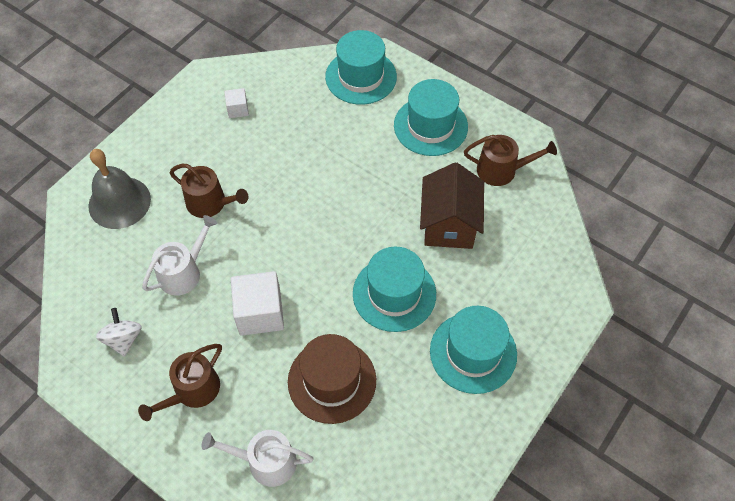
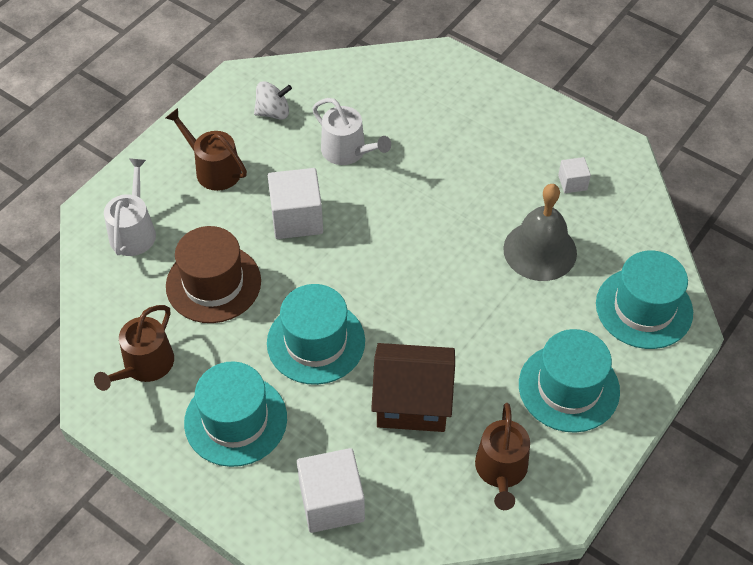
camera: 90 degrees right, 5 degrees down
(119, 202) = (434, 92): grey bell -> grey bell (540, 250)
(210, 203) = (435, 167): brown watering can -> brown watering can (144, 366)
(539, 279) = (331, 502): none -> white cube

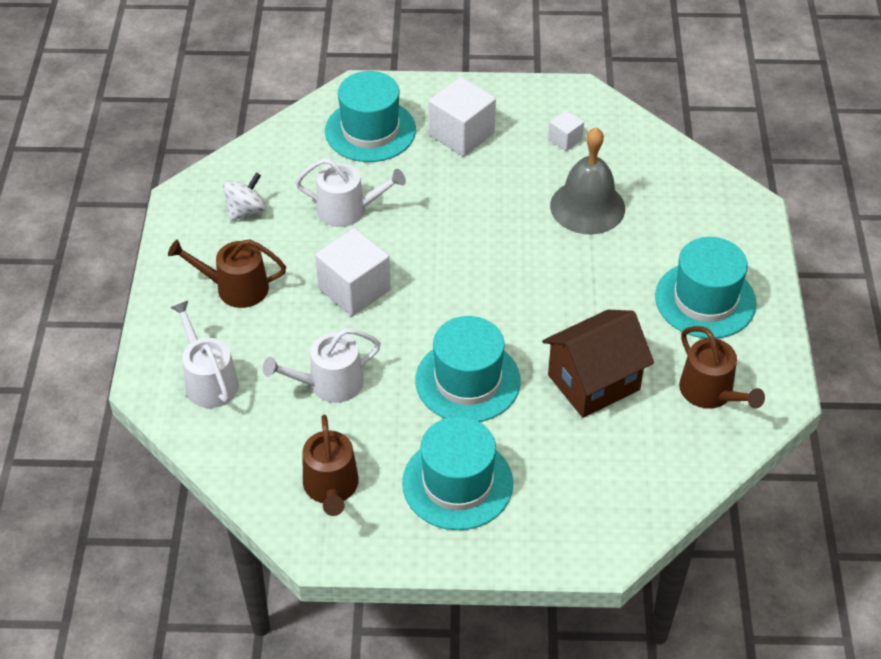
camera: 35 degrees left, 5 degrees down
(213, 283) = (329, 384): brown hat -> white watering can
(331, 502) = (600, 498): white cube -> white cube (461, 134)
(644, 308) = (707, 208): turquoise hat -> turquoise hat (370, 130)

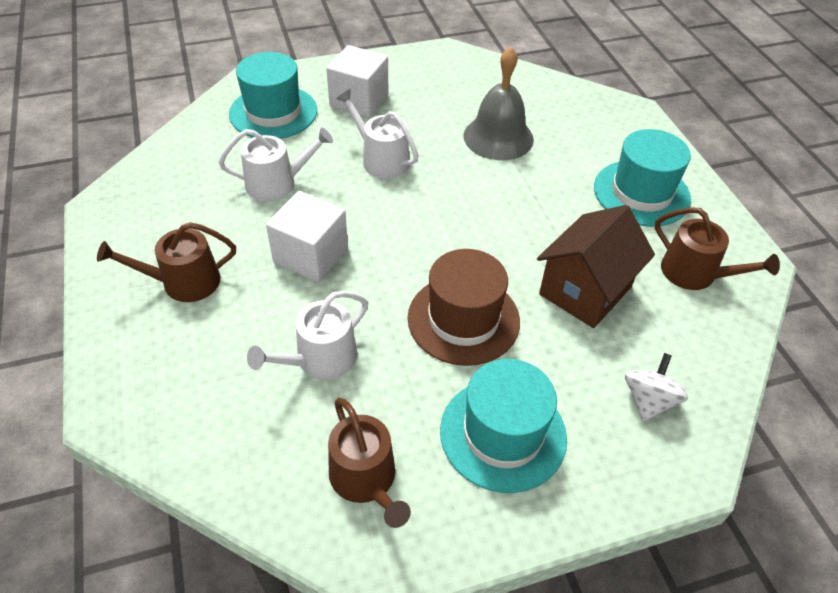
camera: 20 degrees left, 0 degrees up
(208, 381) = (181, 390): white watering can -> white watering can (381, 159)
(246, 211) = (172, 205): white spinning top -> white spinning top (649, 400)
(467, 381) = (463, 319): turquoise hat -> brown hat
(565, 139) = (452, 88): white cube -> none

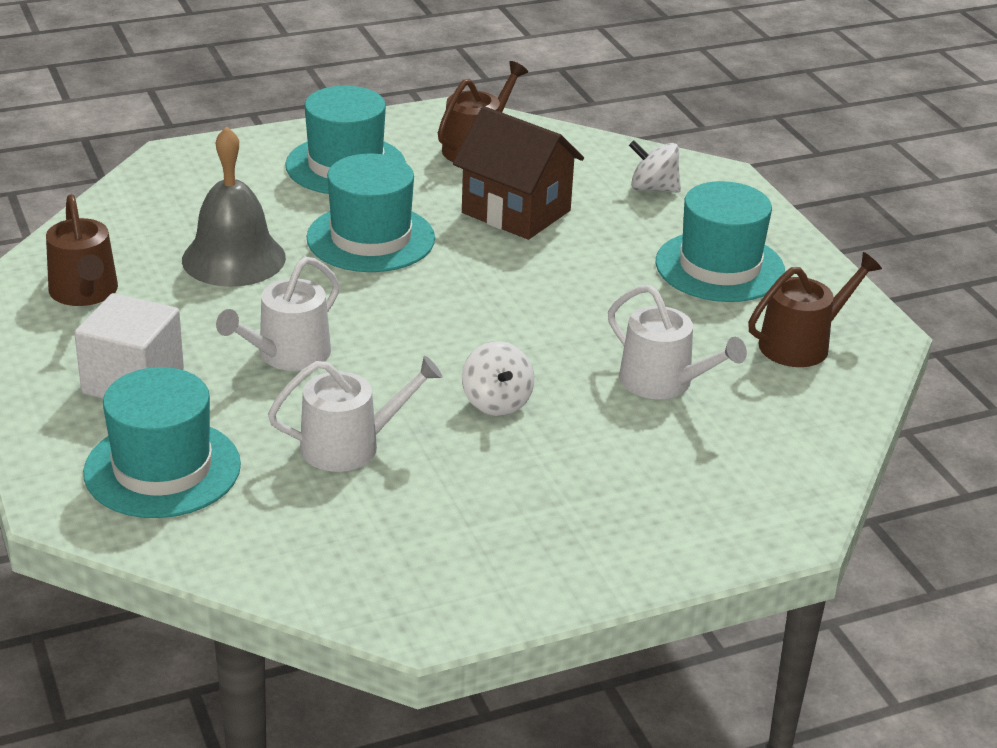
camera: 95 degrees left, 15 degrees down
(183, 282) = (568, 506): brown watering can -> brown watering can (85, 292)
(277, 183) = (350, 446): white watering can -> white watering can turned 90 degrees clockwise
(311, 255) = (496, 402): white cube -> white spinning top
(463, 319) = (578, 288): brown hat -> none
(531, 202) = (370, 238): none -> turquoise hat

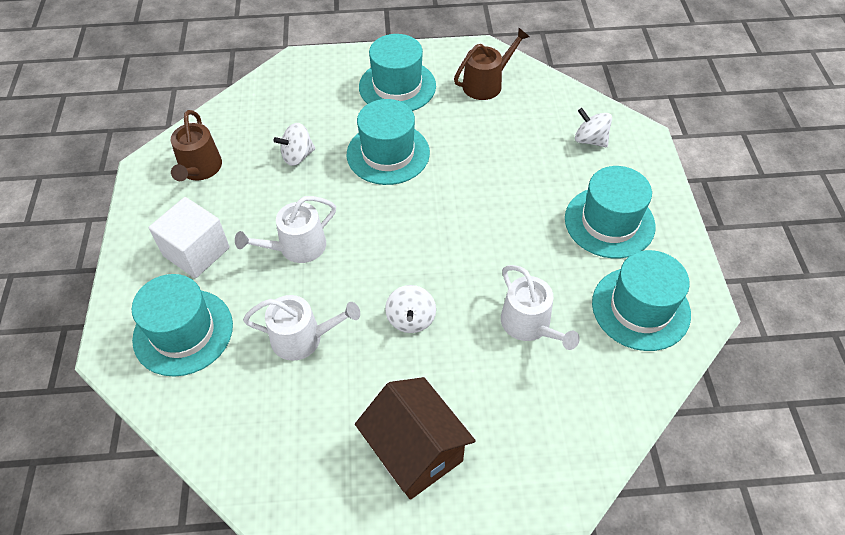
camera: 20 degrees right, 20 degrees up
(233, 258) = (297, 156): grey bell -> white spinning top
(516, 212) = (490, 146): brown house -> brown house (415, 451)
(801, 344) = (640, 308): brown watering can -> turquoise hat

